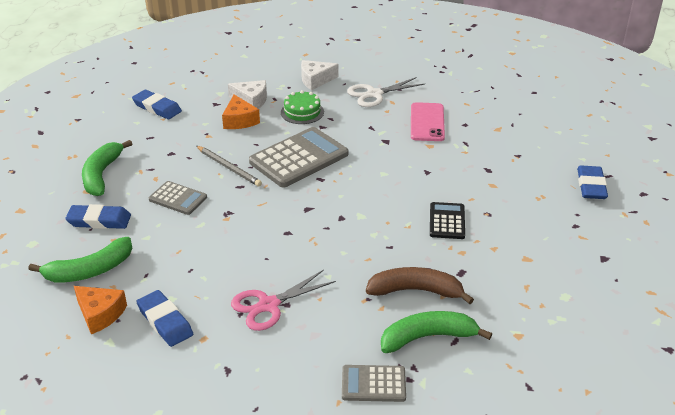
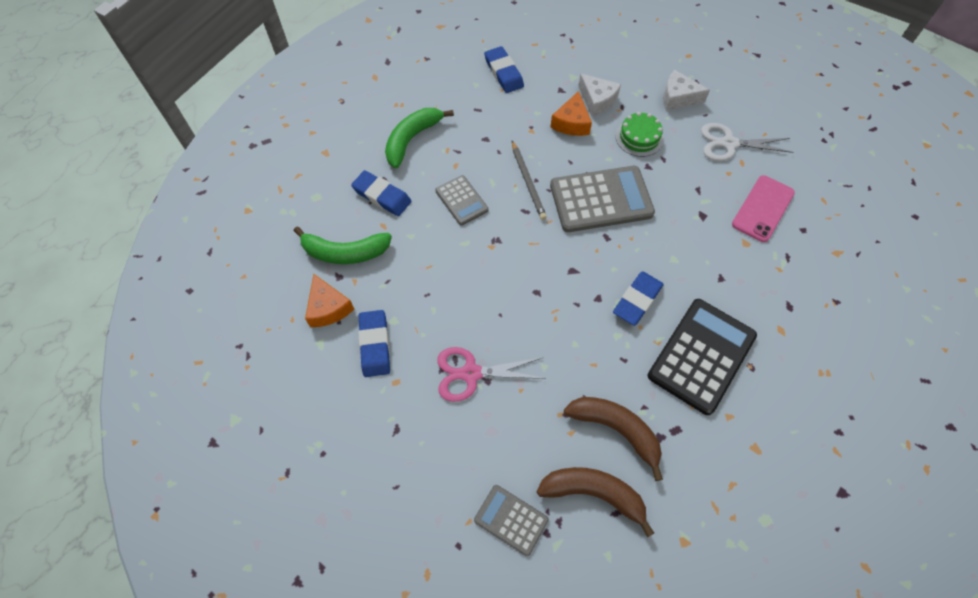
camera: 30 degrees right, 25 degrees up
(427, 337) = (593, 493): green banana -> brown banana
(447, 221) = (701, 356): black calculator -> black calculator, size x1.83
(591, 186) = (894, 385): blue eraser -> blue eraser (637, 300)

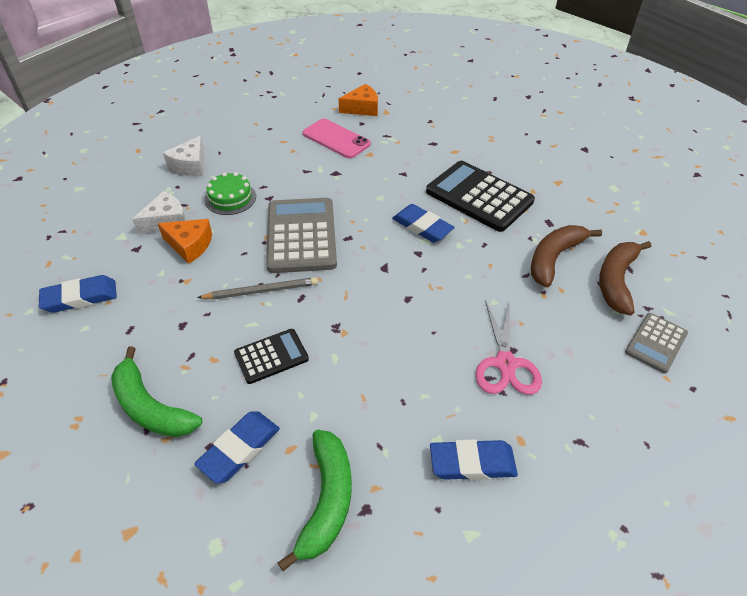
camera: 85 degrees left, 15 degrees down
(328, 308) = (415, 523): orange cheese -> orange cheese (362, 108)
(461, 200) = (271, 356): grey calculator -> black calculator
(729, 143) = (259, 144): white scissors -> none

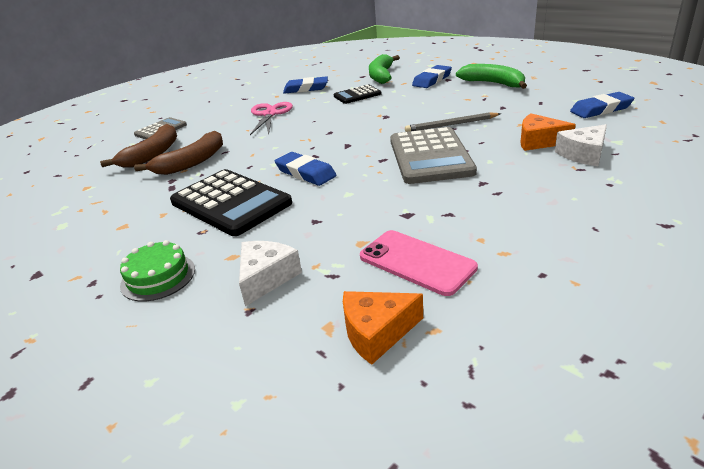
camera: 175 degrees left, 15 degrees down
(190, 165) = (620, 207): white cheese -> white cheese (266, 278)
(230, 198) = (529, 178): green cake -> green cake (158, 277)
(271, 356) = (428, 103): black calculator -> black calculator (357, 95)

